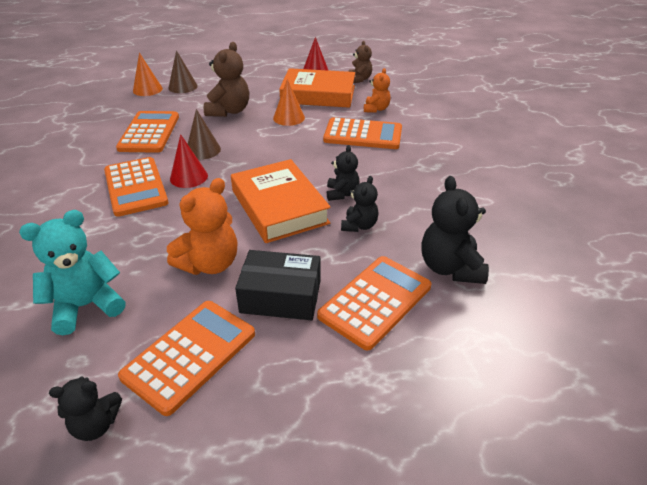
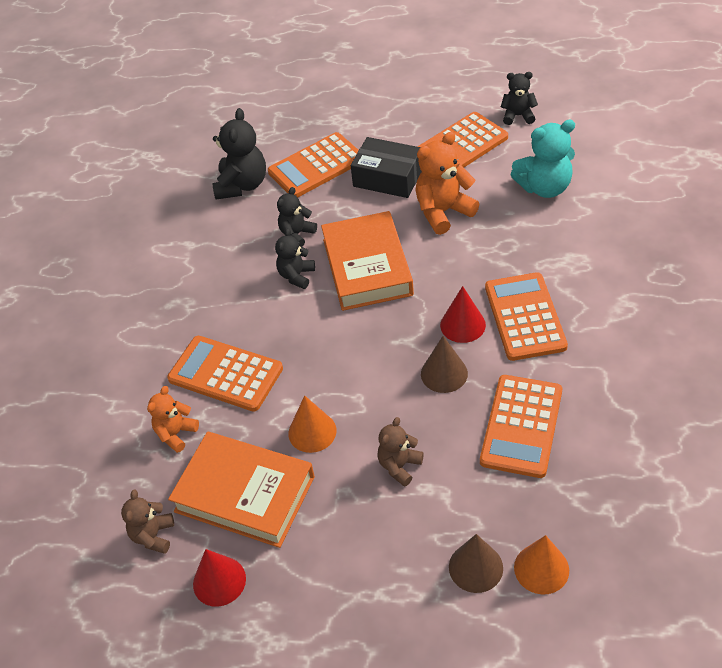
camera: 160 degrees left, 10 degrees up
(229, 111) = (399, 466): brown teddy bear -> brown teddy bear, size x0.61

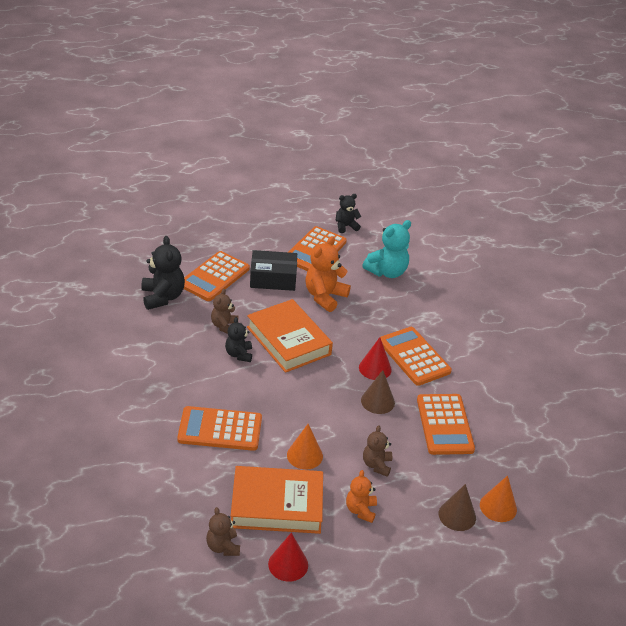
camera: 30 degrees left, 10 degrees down
(176, 434) = (203, 476): orange teddy bear -> orange teddy bear (360, 510)
(297, 234) = (224, 326): black teddy bear -> brown teddy bear

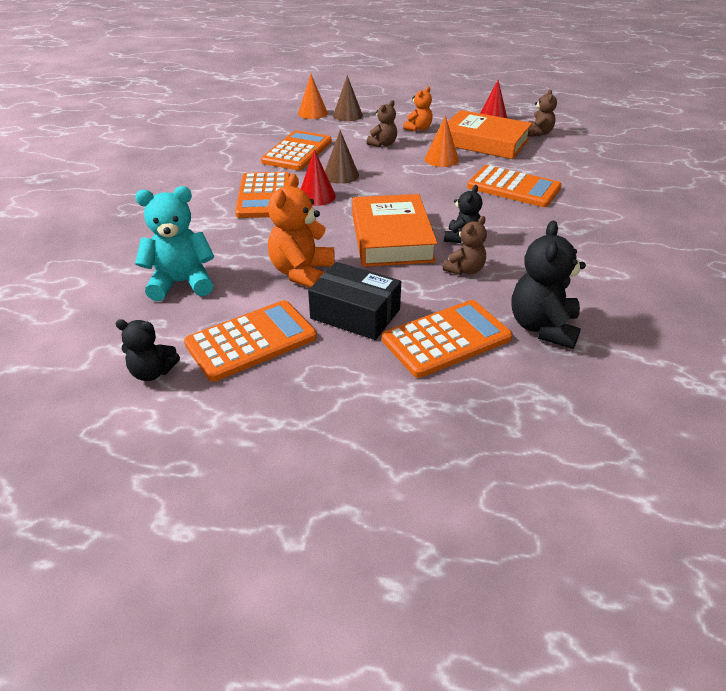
camera: 150 degrees left, 0 degrees up
(325, 296) = (302, 273): orange teddy bear -> orange teddy bear turned 135 degrees clockwise

